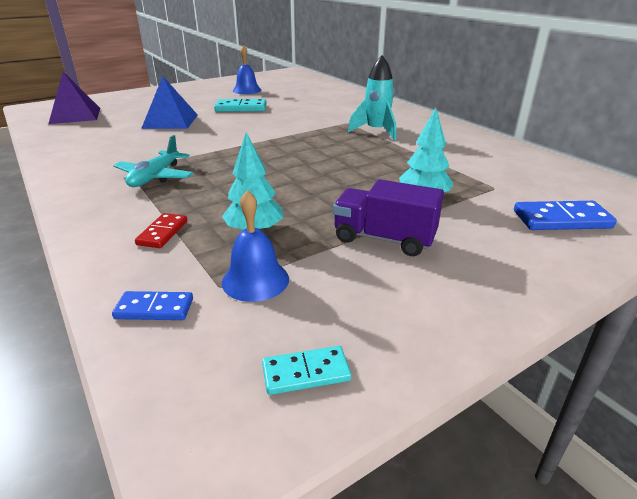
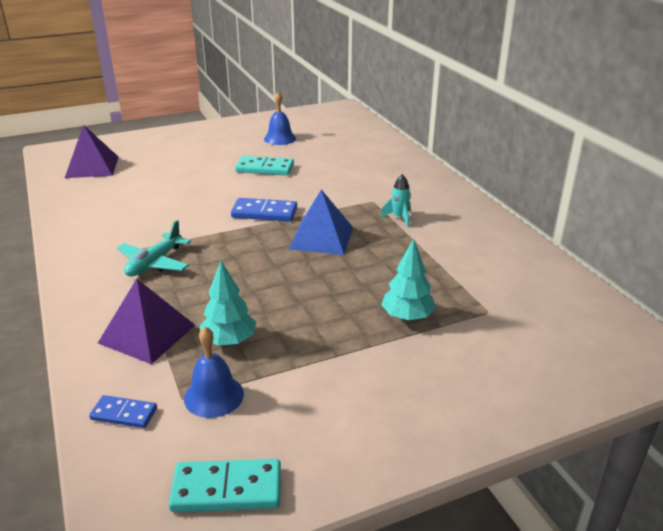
camera: 10 degrees right, 0 degrees up
(162, 233) = (147, 333): red domino -> purple pyramid
(170, 121) = (186, 183): blue pyramid -> blue pyramid (321, 238)
(306, 373) = (227, 489): turquoise domino -> turquoise domino, size x1.59
(376, 131) = (399, 218): turquoise rocket -> turquoise rocket, size x0.61
(384, 239) = (345, 364): purple truck -> none
(561, 219) = (534, 361): blue domino -> blue domino (264, 213)

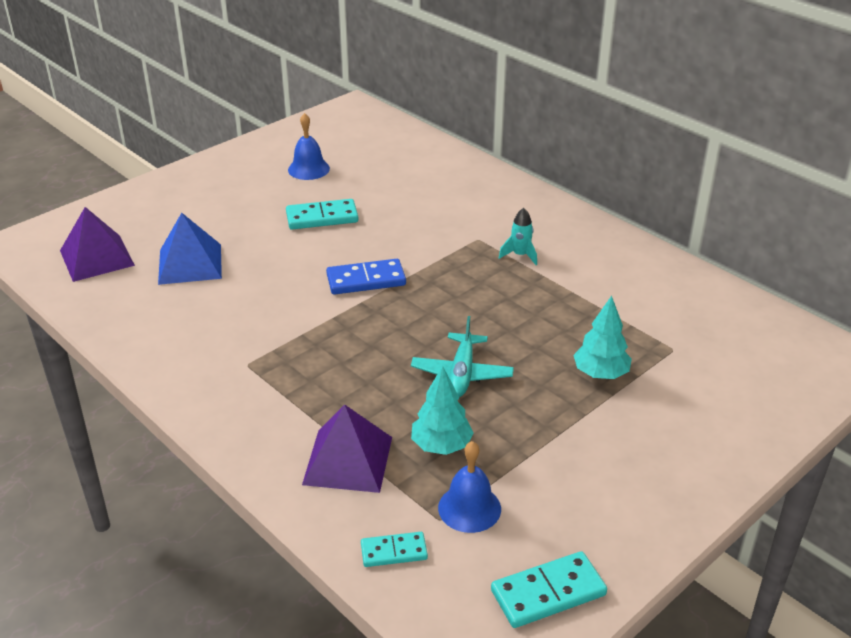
camera: 20 degrees left, 5 degrees up
(124, 414) = (394, 551): blue domino -> turquoise domino
(154, 263) = (288, 374): turquoise plane -> turquoise plane (462, 373)
(321, 238) = (453, 299): blue pyramid -> blue pyramid (190, 264)

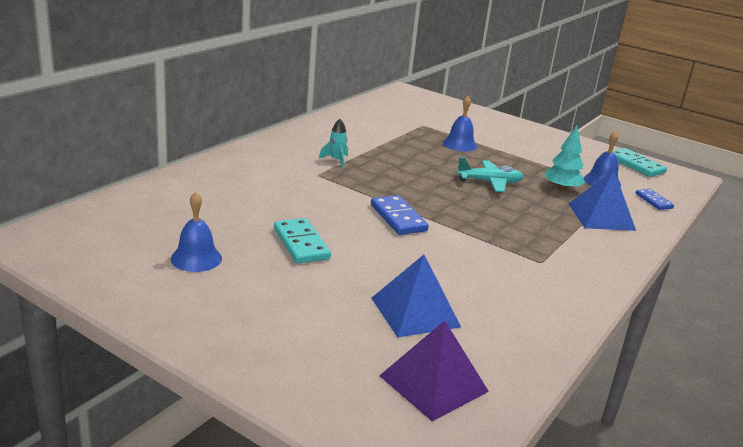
camera: 105 degrees left, 10 degrees down
(348, 460) = (601, 217): purple pyramid -> blue pyramid
(394, 551) = (653, 201): turquoise domino -> blue domino
(600, 374) = (460, 144): turquoise tree -> blue bell

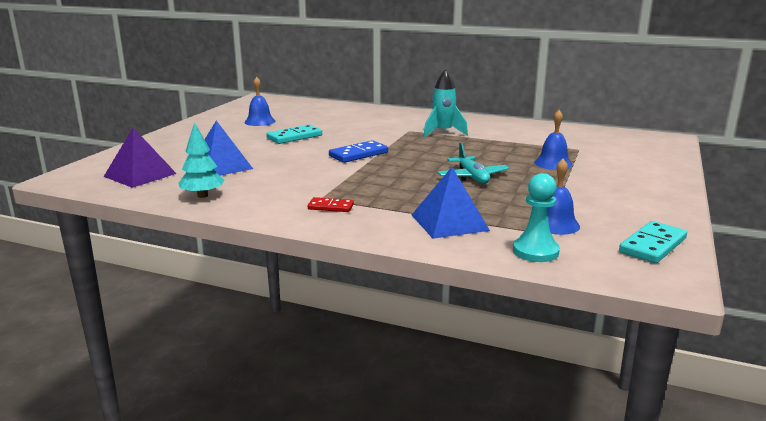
camera: 80 degrees right, 5 degrees down
(336, 160) = (443, 132): turquoise rocket -> turquoise rocket, size x1.65
(561, 189) = (501, 205): turquoise tree -> turquoise tree (202, 195)
(565, 261) = (331, 207): none -> red domino
(653, 201) = (535, 251): blue domino -> turquoise pawn

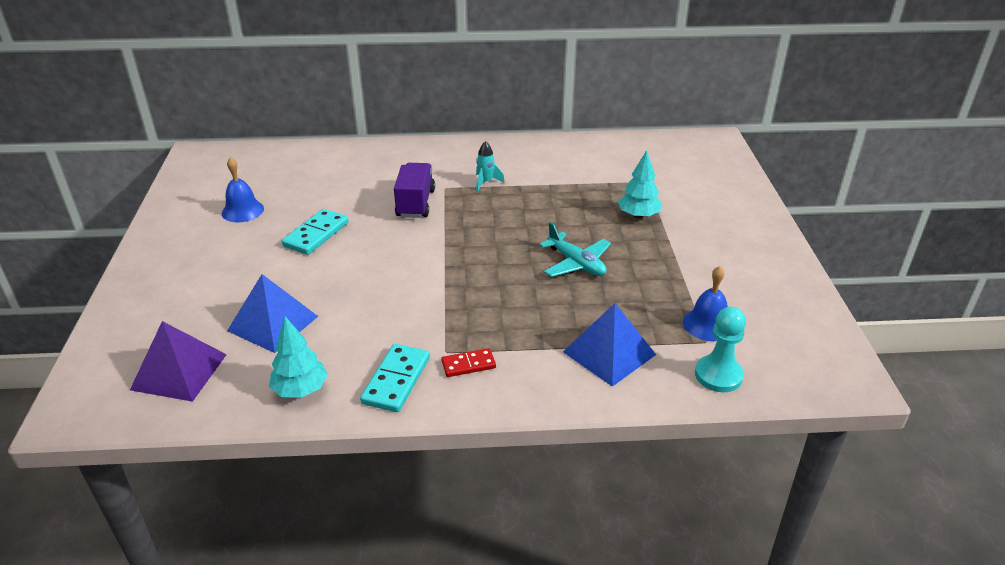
camera: 25 degrees left, 15 degrees up
(358, 154) = (422, 252): blue domino -> none
(379, 134) = (415, 203): none -> purple truck
(443, 132) = (486, 182): turquoise rocket -> turquoise rocket, size x0.61
(553, 163) = (638, 215): blue bell -> turquoise tree
(653, 245) = (807, 331): turquoise domino -> turquoise domino (396, 380)

